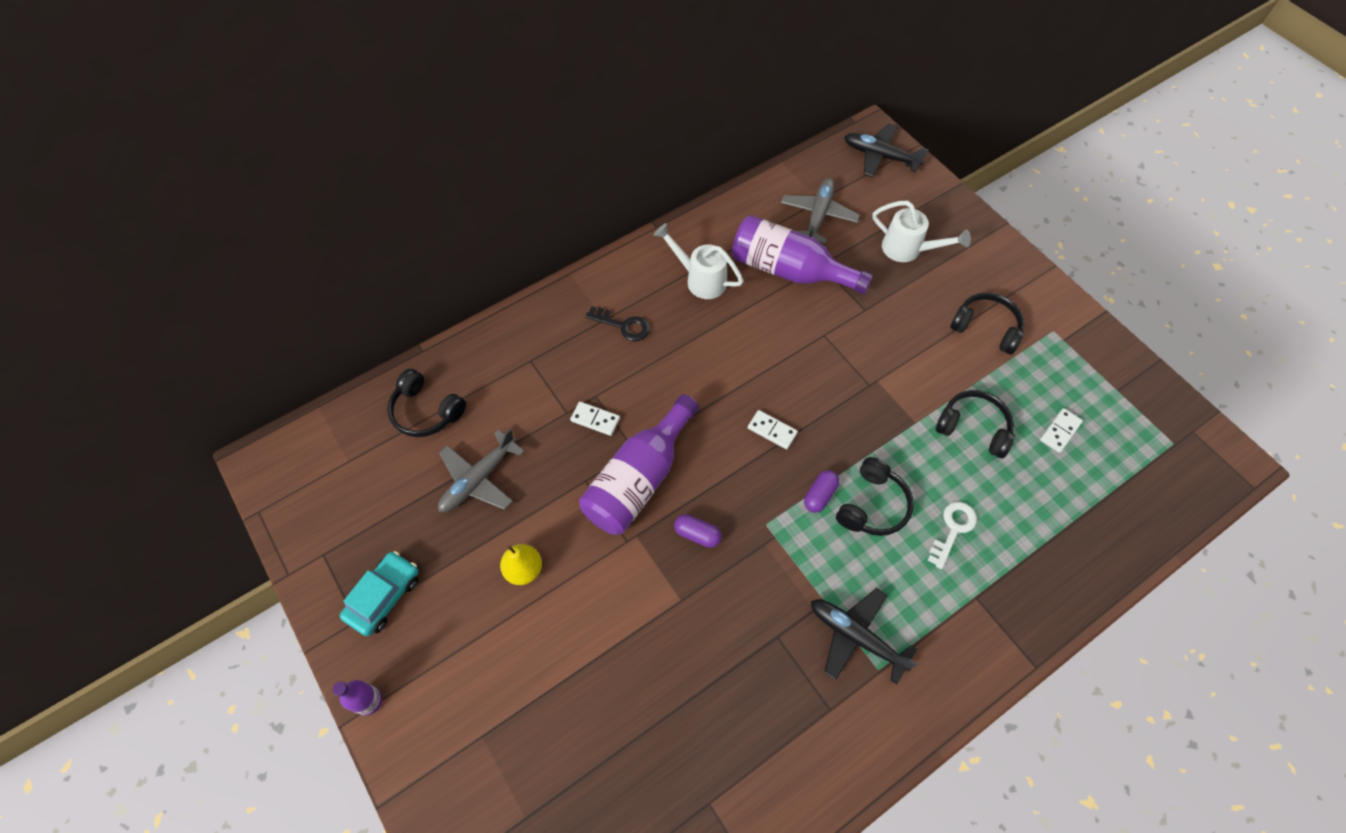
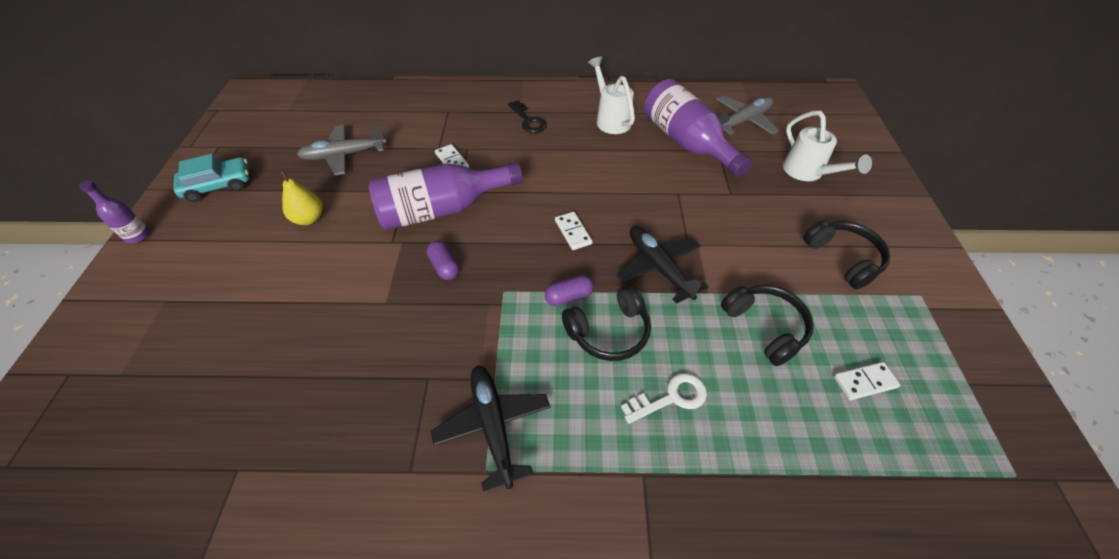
camera: 35 degrees right, 10 degrees down
(426, 411) = (358, 107): black headphones -> none
(880, 156) = (832, 108): black plane -> black plane (658, 267)

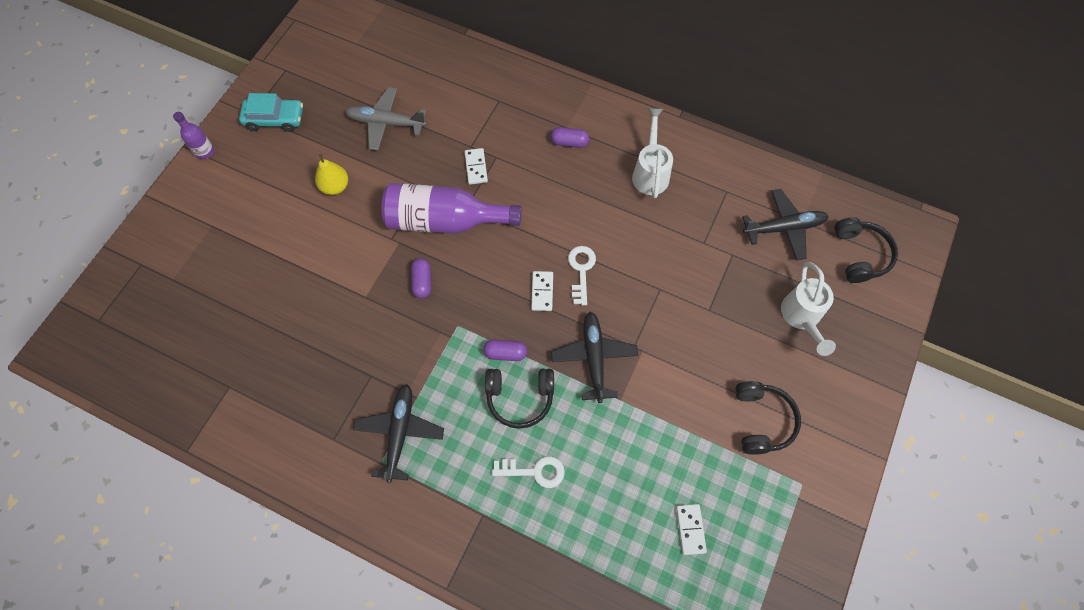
camera: 25 degrees right, 15 degrees up
(528, 120) = (569, 142): black key -> purple capsule
(599, 203) = (581, 270): none -> white key
(687, 143) = (707, 233): purple bottle -> none
(743, 121) = (784, 228): grey plane -> black plane
(765, 327) = (645, 450): black headphones -> black headphones (860, 255)
(864, 382) = (690, 529): white domino -> white domino turned 75 degrees clockwise

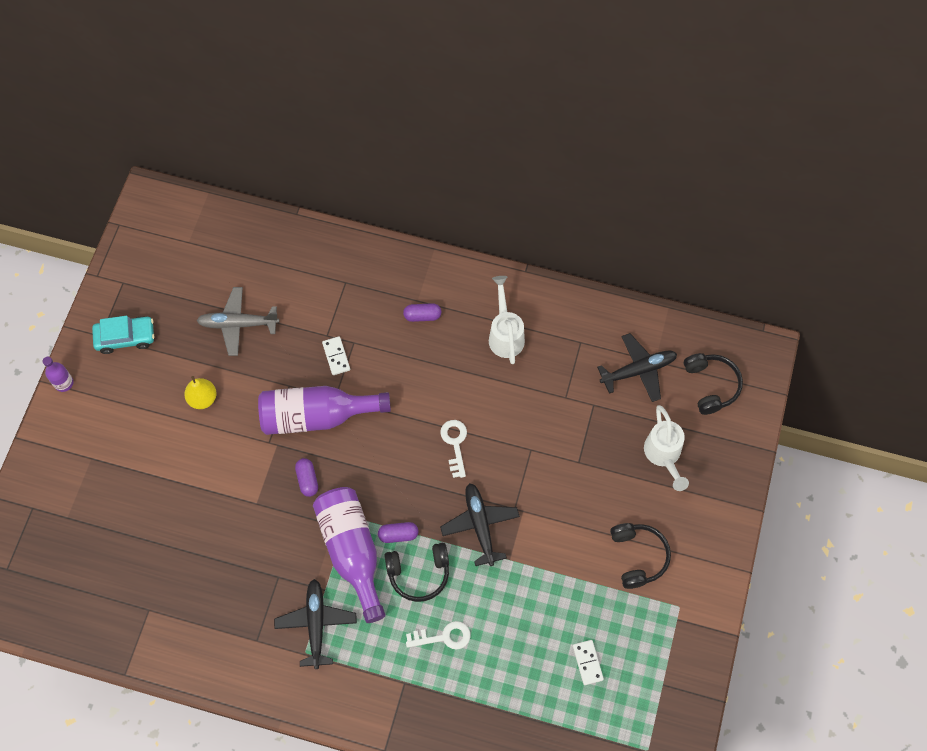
camera: 10 degrees left, 0 degrees up
(453, 363) = (352, 552): none -> purple bottle
(542, 292) = (422, 470): white domino -> none

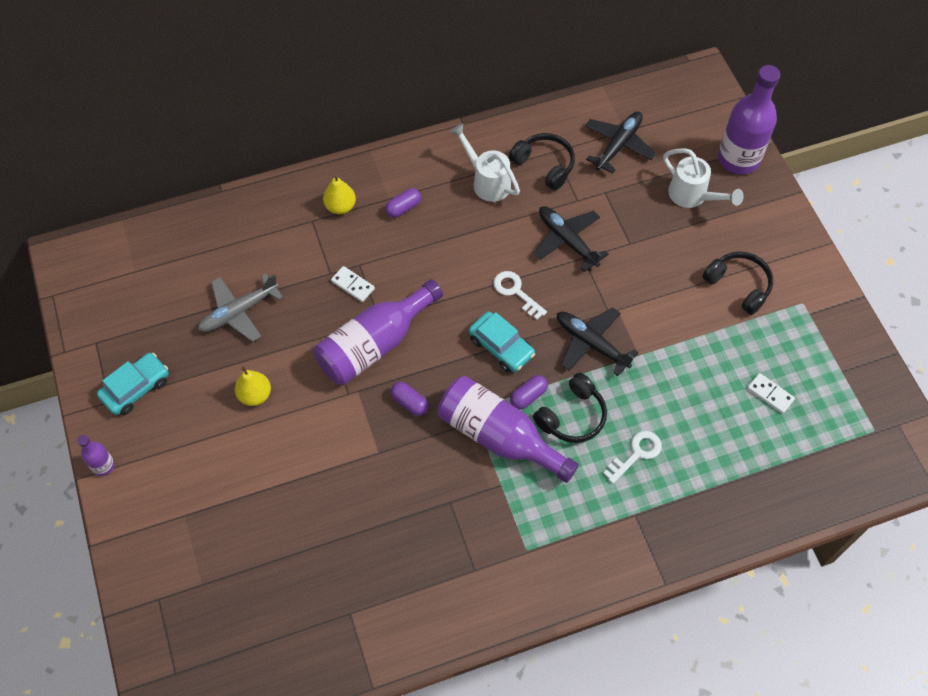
camera: 35 degrees left, 5 degrees down
(316, 624) = (517, 519): black plane -> black plane (567, 240)
(375, 284) = (340, 207): none -> yellow pear
(409, 481) = (501, 347): none -> turquoise car
(711, 385) = (684, 123): black headphones -> black headphones (544, 165)
(731, 447) = (738, 159): none -> purple bottle

